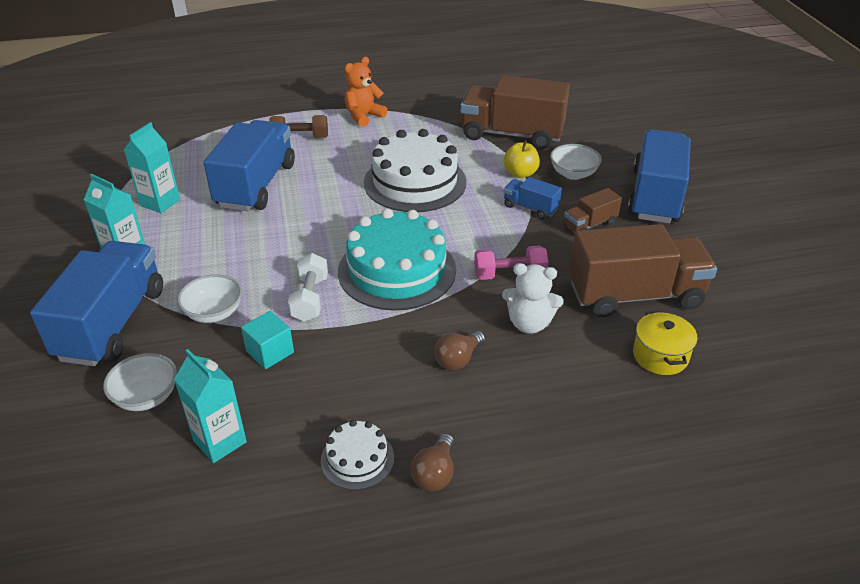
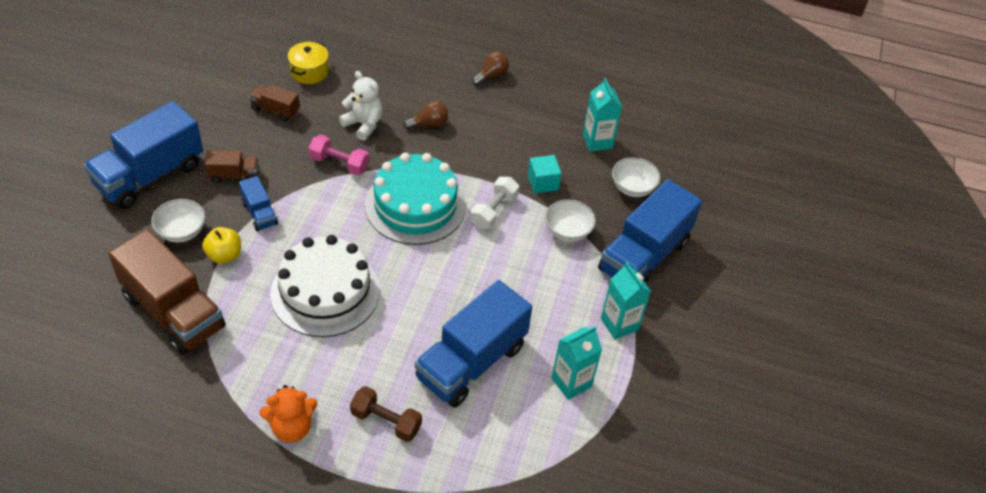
camera: 155 degrees left, 10 degrees up
(357, 459) = (526, 99): white cake -> none
(635, 295) = (275, 110): brown truck -> brown truck, size x0.47

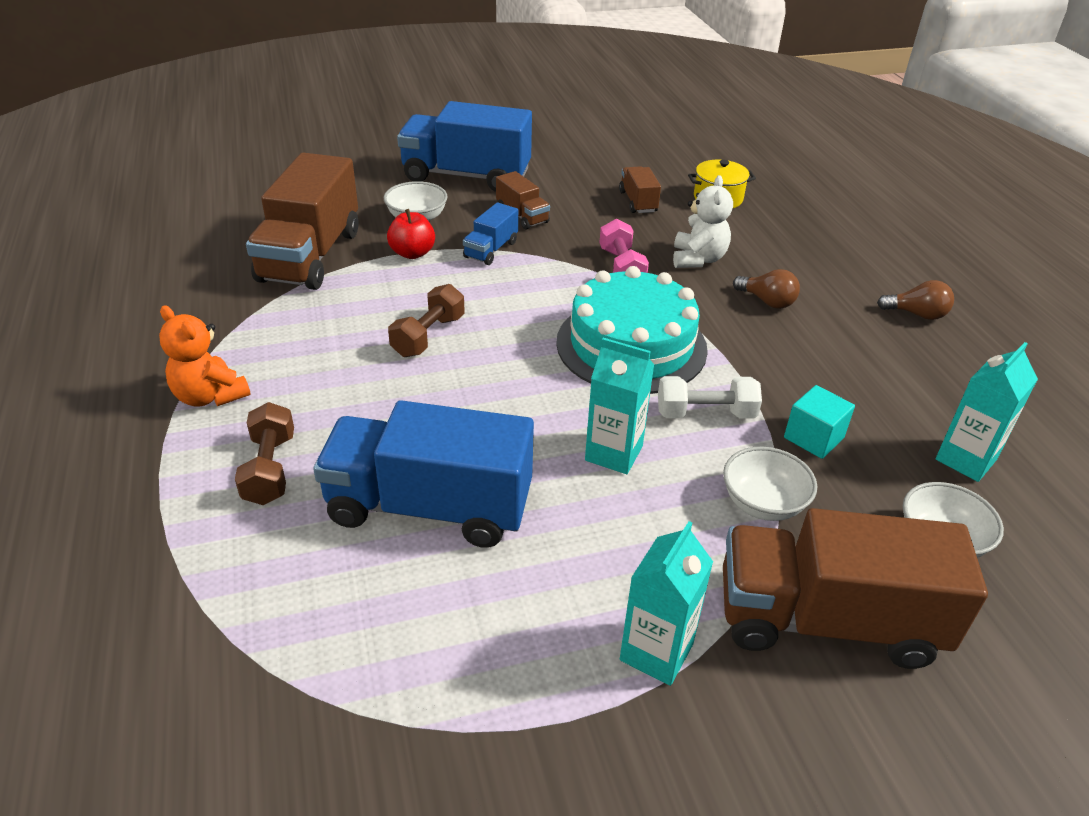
camera: 60 degrees right, 10 degrees down
(224, 255) = (412, 253): yellow apple -> red apple
(325, 292) = (428, 336): white cake -> brown dumbbell
(571, 382) = (485, 641): turquoise carton -> turquoise carton (613, 453)
(644, 256) = (827, 620): blue truck -> brown truck

